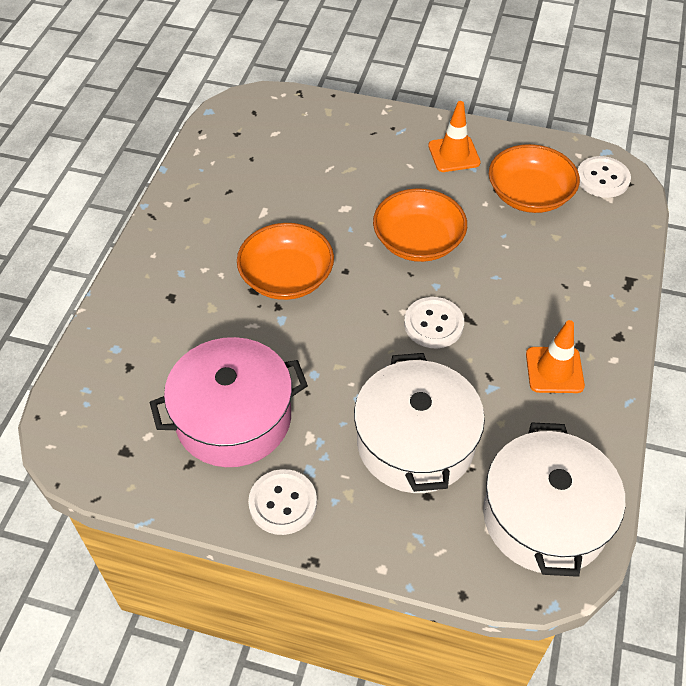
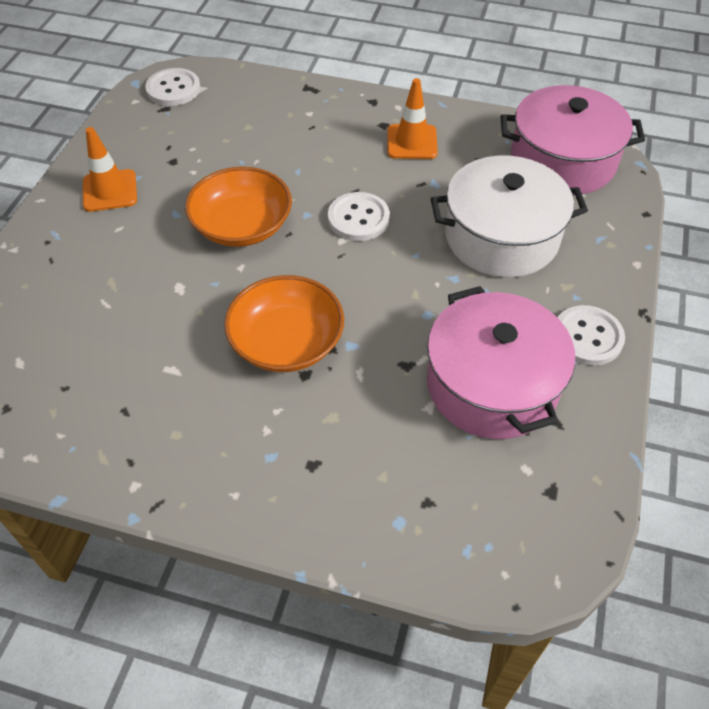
camera: 90 degrees left, 0 degrees up
(529, 195) = (186, 139): orange bowl -> none
(545, 517) = (562, 161): white pot -> pink pot

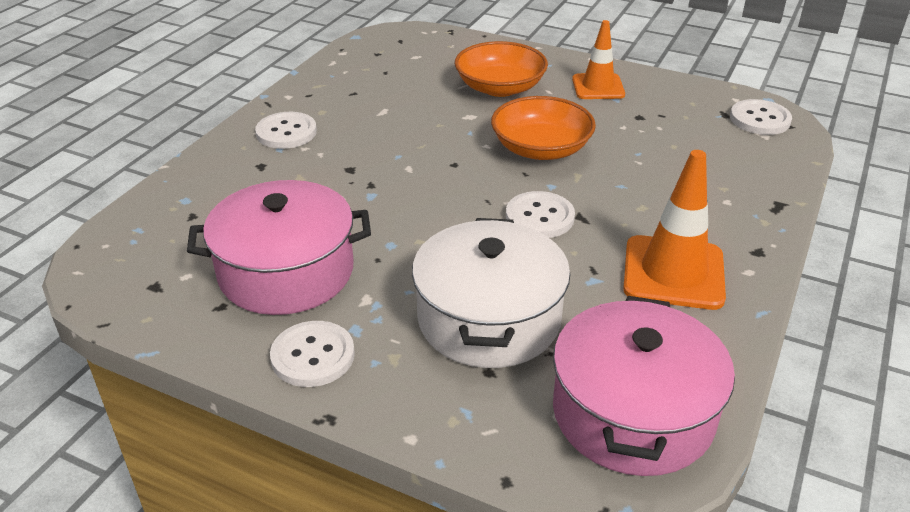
camera: 100 degrees right, 15 degrees down
(233, 459) = (286, 132): none -> white button
(286, 342) = (389, 162): orange bowl -> orange bowl (500, 87)
(412, 142) = (673, 273): orange traffic cone -> orange traffic cone, size x1.50

